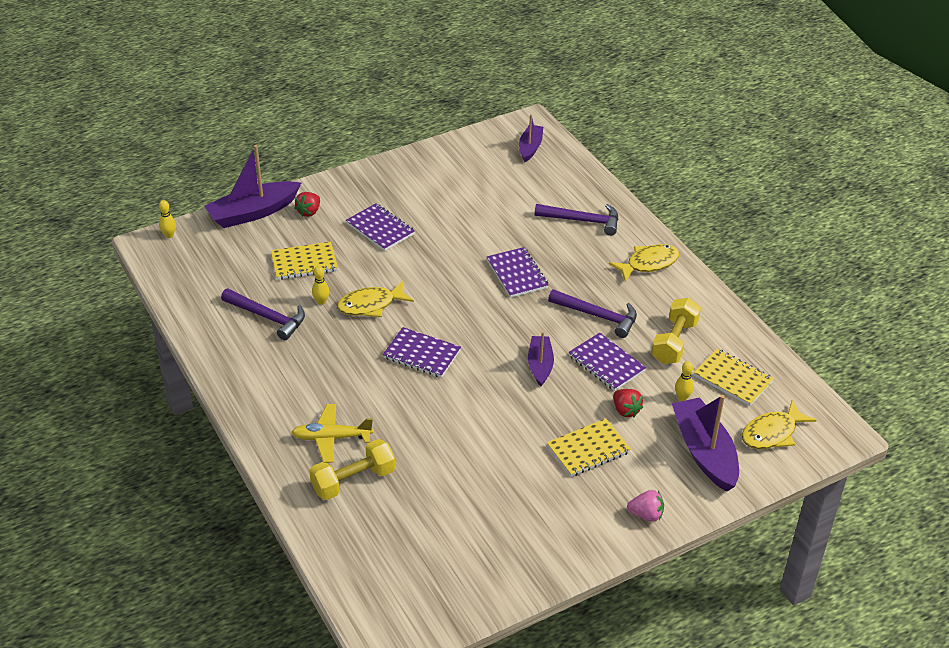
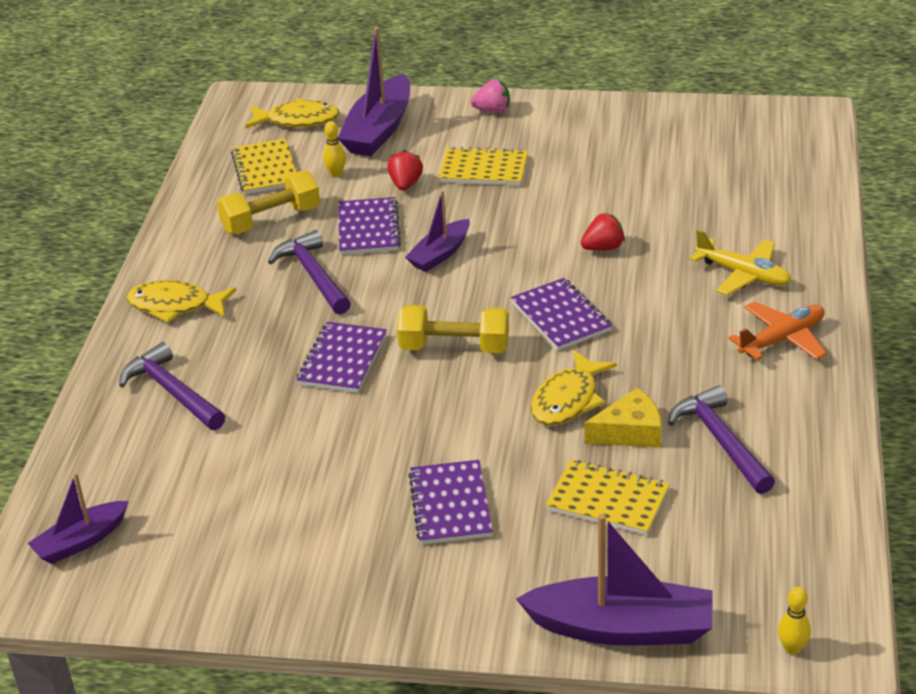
camera: 140 degrees left, 5 degrees down
(274, 398) = (782, 339): none -> orange plane
(309, 212) = (530, 586): red strawberry -> red strawberry (603, 248)
(321, 301) = (630, 432): yellow bowling pin -> yellow cheese
(353, 481) = (750, 230): yellow dumbbell -> yellow dumbbell (454, 347)
(370, 305) = (568, 400): yellow fish -> yellow fish turned 105 degrees clockwise
(646, 515) = (492, 110): pink strawberry -> pink strawberry turned 135 degrees clockwise

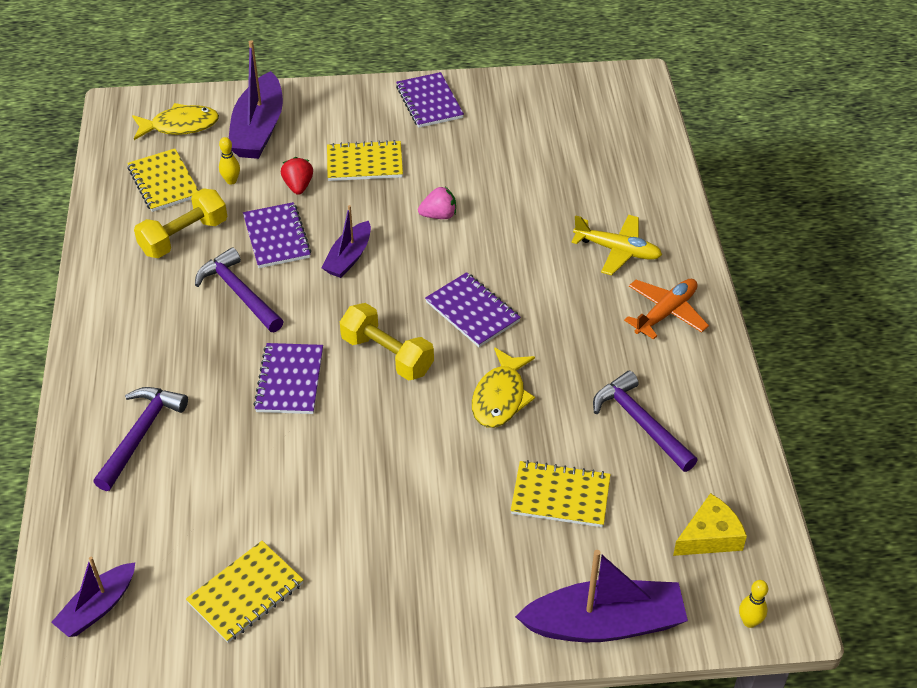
camera: 15 degrees left, 10 degrees up
(172, 392) = (140, 434): purple hammer -> purple hammer turned 75 degrees clockwise
(175, 306) = (118, 340): yellow fish -> none
(237, 548) = (245, 593): none -> yellow notebook
(450, 505) = (426, 520): purple notebook -> purple notebook (429, 102)
(454, 347) = (387, 355): yellow dumbbell -> yellow dumbbell turned 45 degrees clockwise
(492, 110) = (357, 99): pink strawberry -> pink strawberry (439, 215)
(603, 248) = (491, 235): red strawberry -> none
(630, 432) = (562, 423): yellow cheese -> yellow cheese (709, 536)

